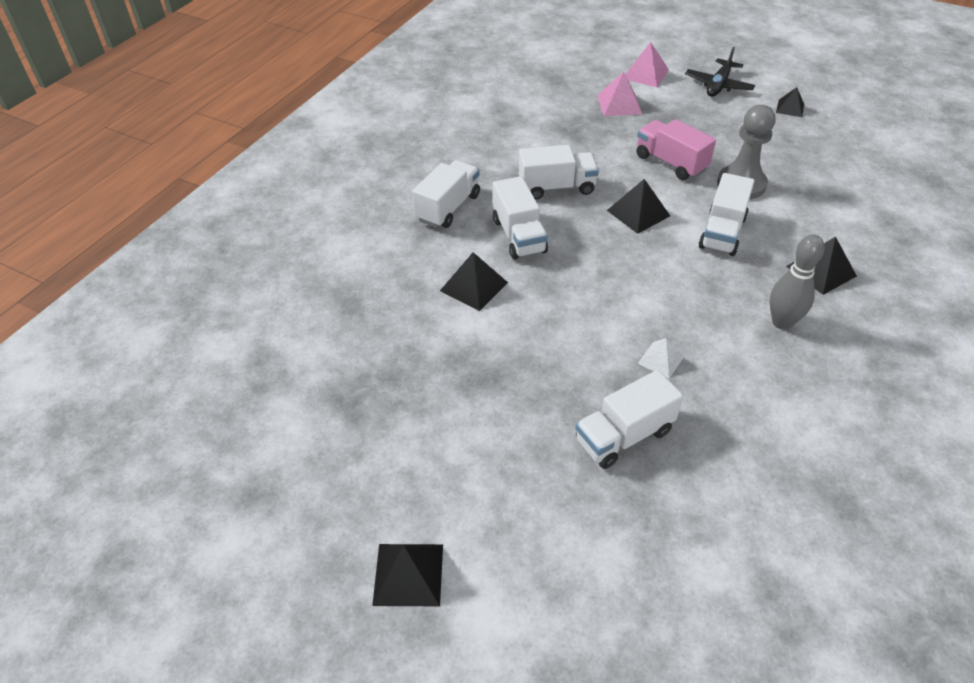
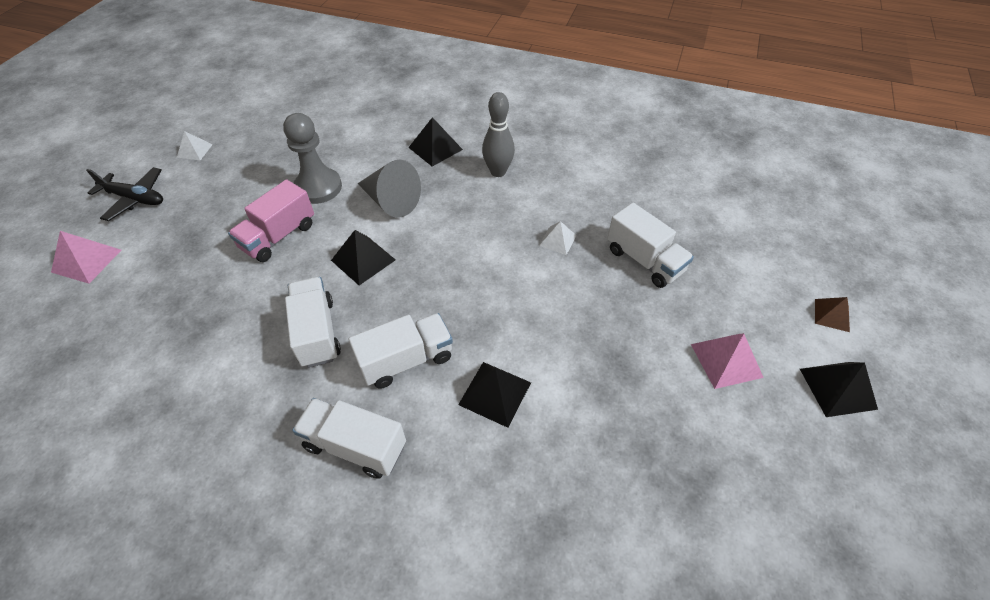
camera: 100 degrees left, 5 degrees up
(512, 622) = (832, 315): none -> brown pyramid
(619, 104) = (150, 283): pink pyramid -> pink pyramid (726, 360)
(722, 232) = (390, 201): white truck -> grey cone
(790, 108) = (194, 150): black pyramid -> white pyramid

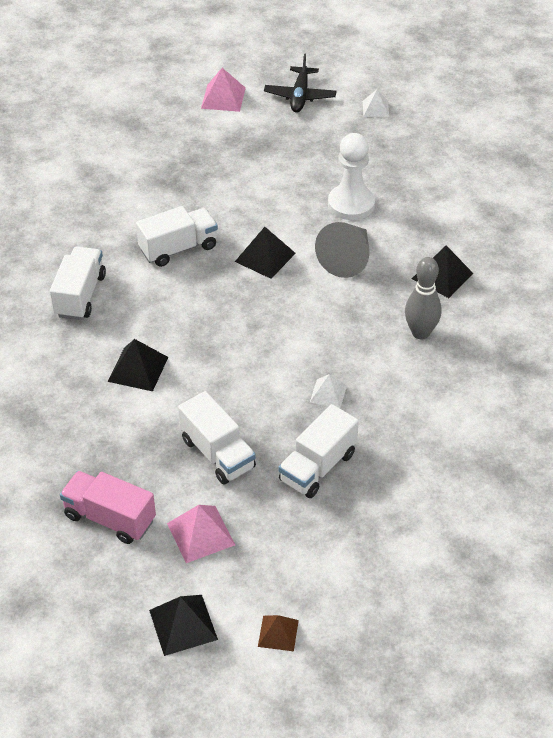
camera: 80 degrees right, 5 degrees down
(278, 236) = (279, 196): pink truck -> pink truck (110, 518)
(318, 187) = (351, 204): grey pawn -> white pawn
(406, 360) = (161, 308): white truck -> white truck (217, 454)

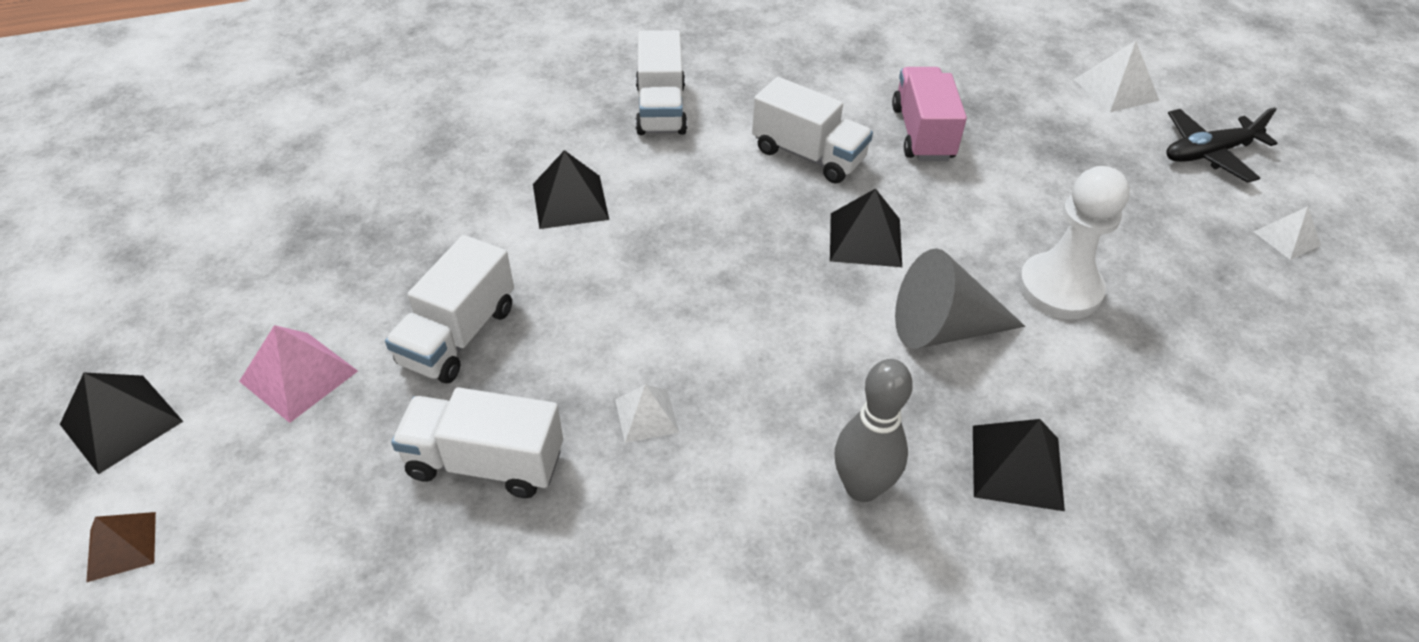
camera: 60 degrees right, 0 degrees up
(80, 295) = (661, 109): white truck -> white truck turned 105 degrees clockwise
(110, 518) = (297, 275): pink truck -> pink truck (922, 133)
(223, 98) = (1116, 89): pink pyramid -> white pyramid

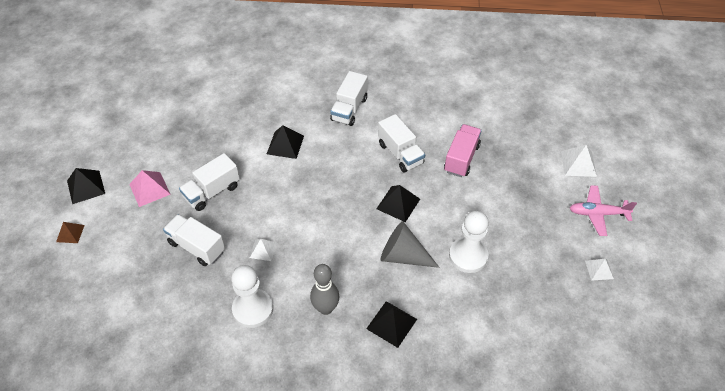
camera: 25 degrees right, 5 degrees up
(701, 552) = (253, 309): none -> white pawn
(1209, 154) = (598, 214): black plane -> pink plane

